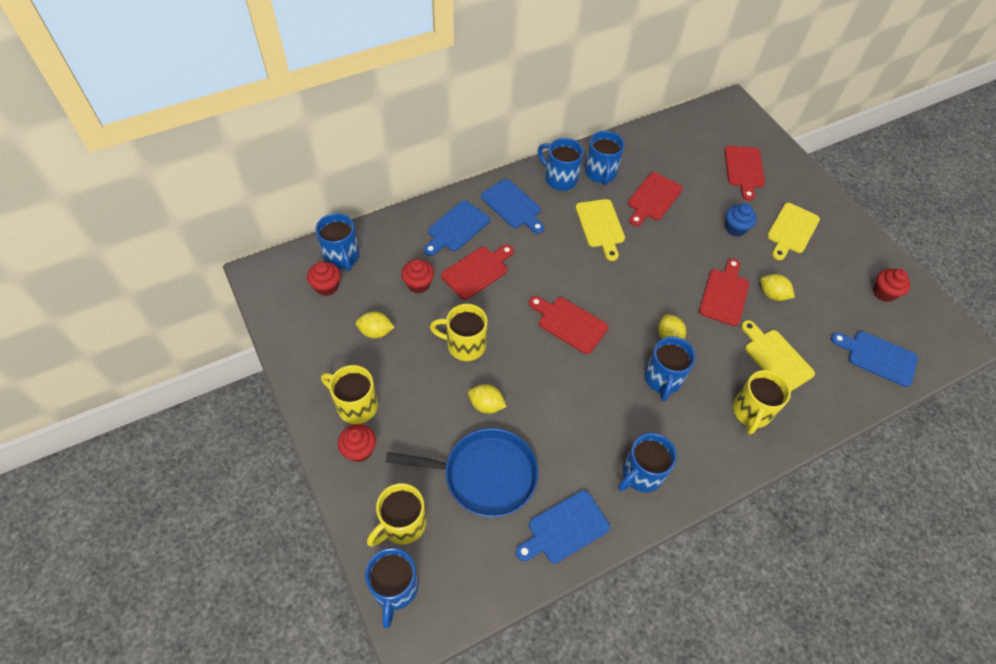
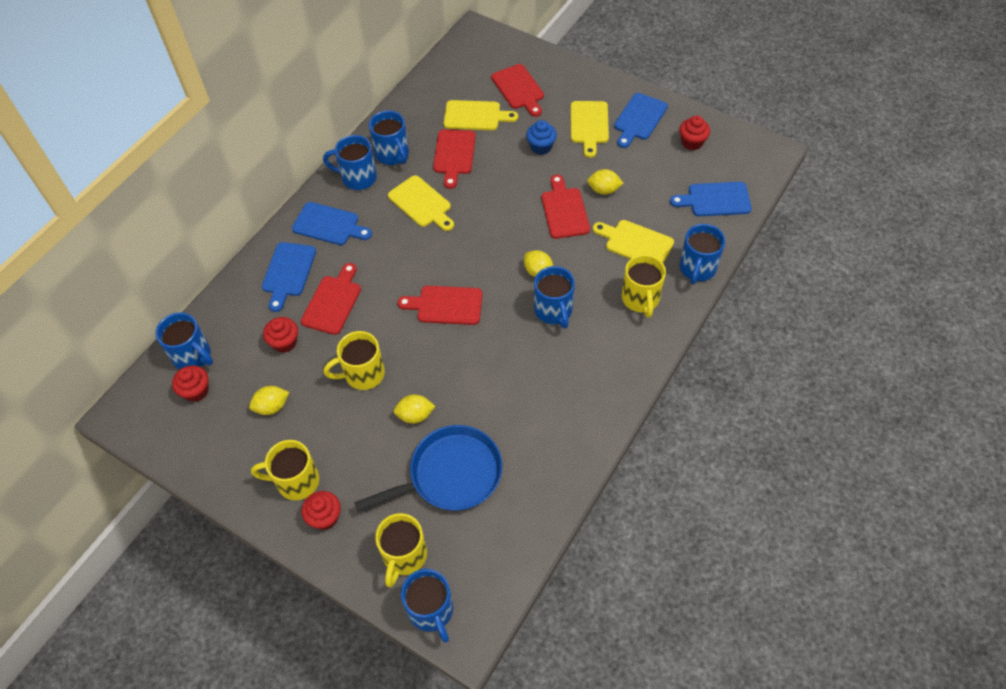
camera: 25 degrees left, 0 degrees up
(565, 528) = (545, 479): blue cutting board -> blue cutting board (639, 119)
(641, 474) = (581, 399): blue mug -> blue mug (697, 269)
(691, 174) = (475, 116): none -> yellow cutting board

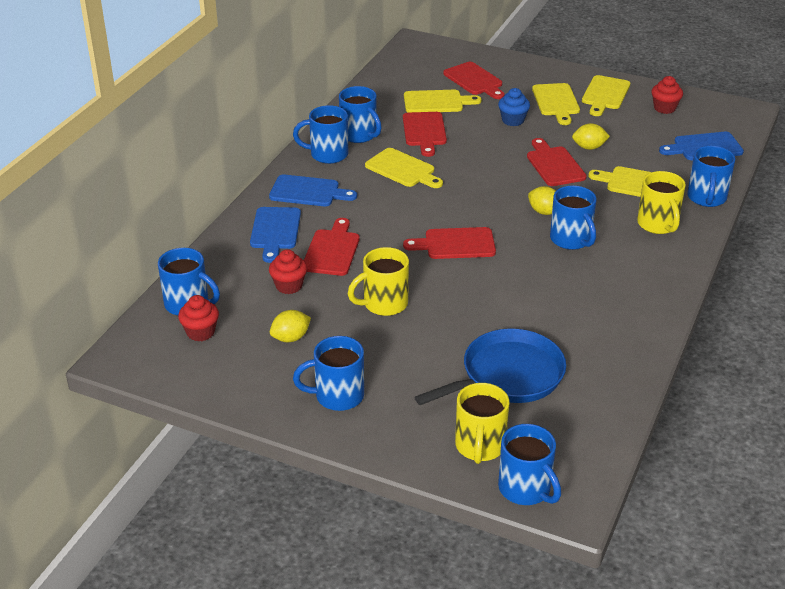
camera: 10 degrees left, 20 degrees down
(296, 481) = (337, 396): yellow mug -> blue mug
(325, 517) = (380, 423): red cupcake -> none
(415, 415) = (452, 332): yellow lemon -> none
(639, 119) = (605, 95): blue cutting board -> yellow cutting board

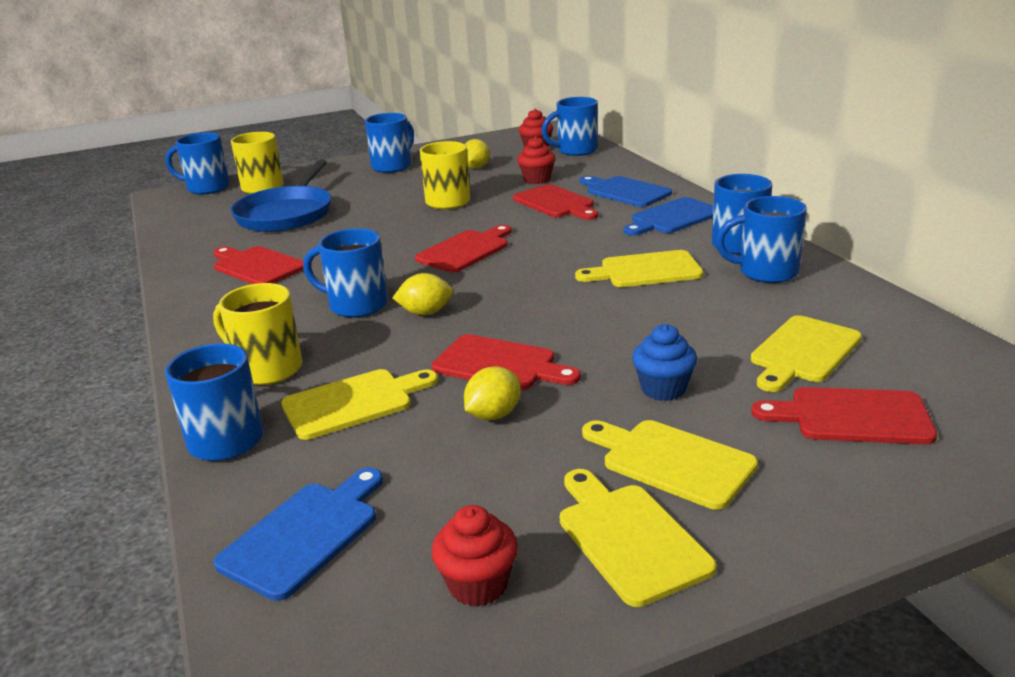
camera: 135 degrees right, 10 degrees down
(424, 131) = (720, 312): red cutting board -> red cutting board (256, 266)

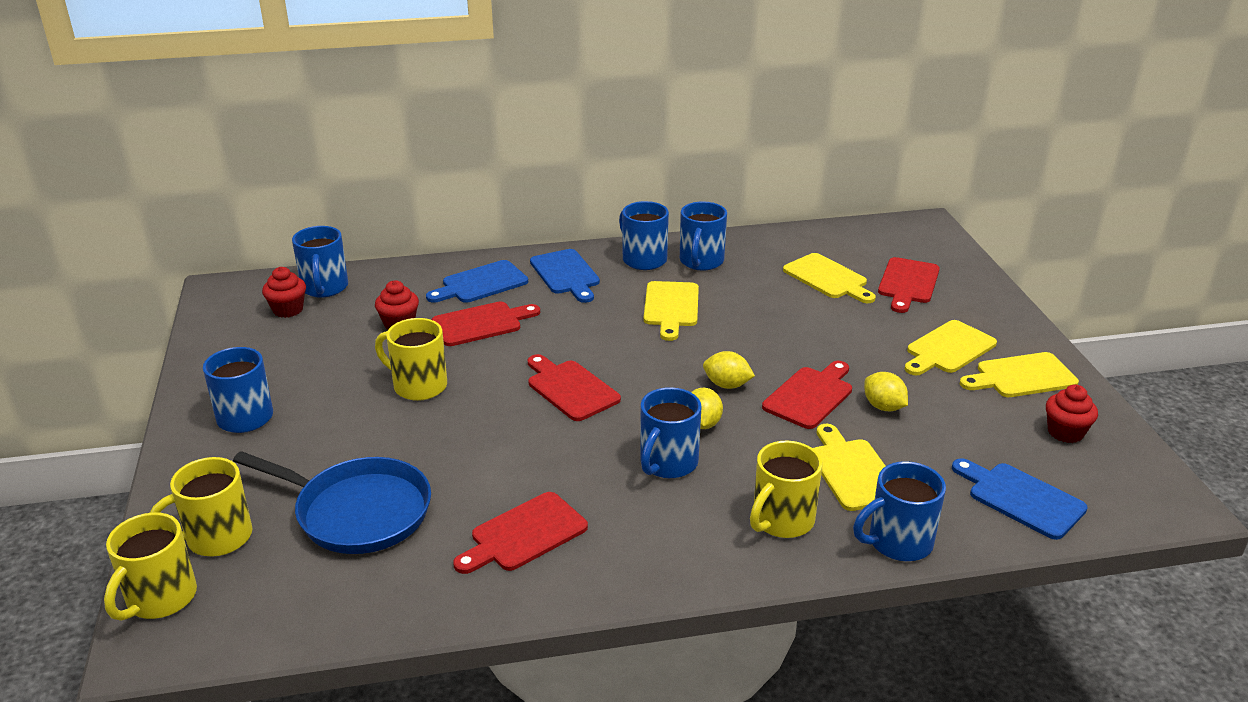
camera: 80 degrees left, 5 degrees up
(206, 188) = (160, 599): blue mug -> yellow mug
(476, 168) = (317, 356): yellow lemon -> yellow lemon (727, 385)
(663, 389) = (863, 335): blue cupcake -> none

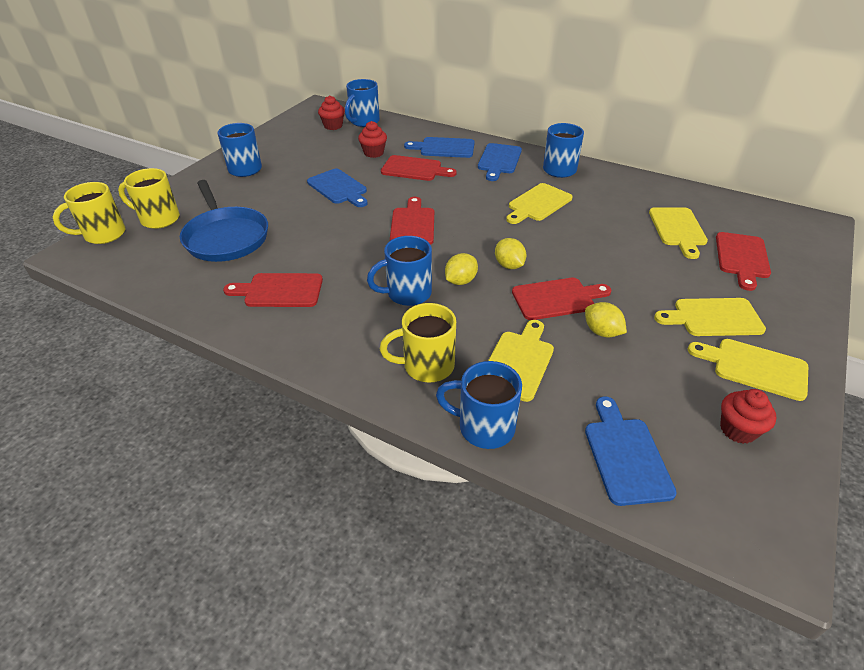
camera: 40 degrees right, 10 degrees up
(418, 386) = (339, 188): yellow mug -> blue cutting board
(701, 262) = (596, 184): blue mug -> none
(883, 407) = (602, 332): yellow lemon -> yellow lemon turned 45 degrees counterclockwise
(908, 283) = (742, 258): red cutting board -> red cutting board turned 45 degrees counterclockwise

